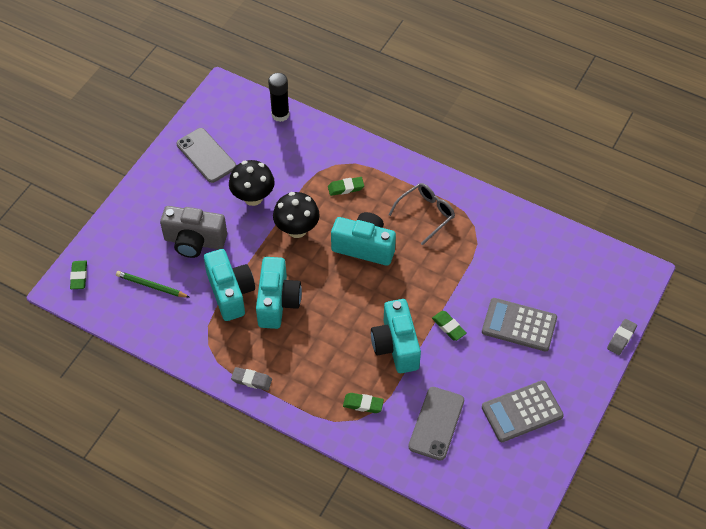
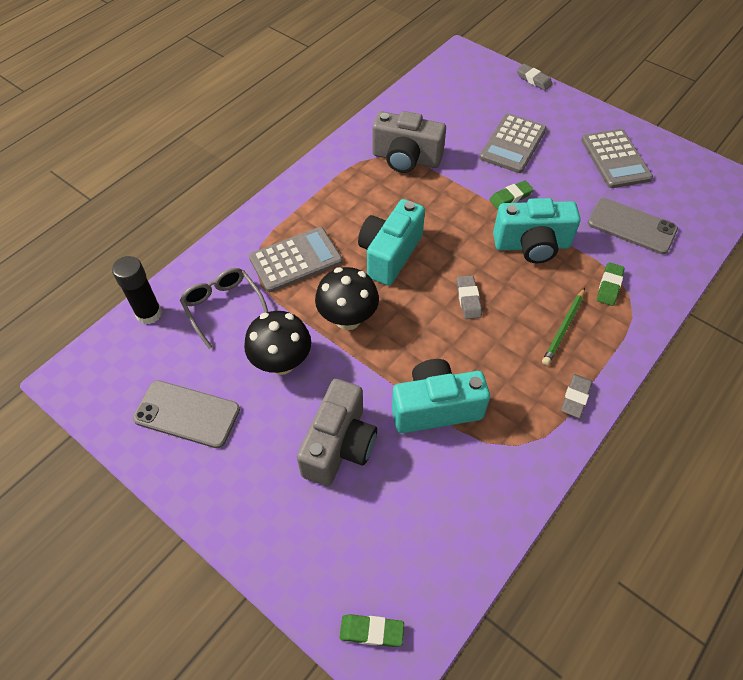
camera: 80 degrees left, 0 degrees up
(151, 286) = (408, 514): green pencil -> green pencil (563, 328)
(206, 155) = (187, 414): grey phone -> grey phone turned 45 degrees clockwise
(277, 302) = (458, 354): turquoise camera -> none
(330, 304) = (468, 299): none -> grey eraser
(346, 188) = (295, 260): green eraser -> grey calculator
(426, 214) = (355, 192): grey glasses -> grey glasses (223, 307)
(476, 244) = (406, 159): none -> grey camera

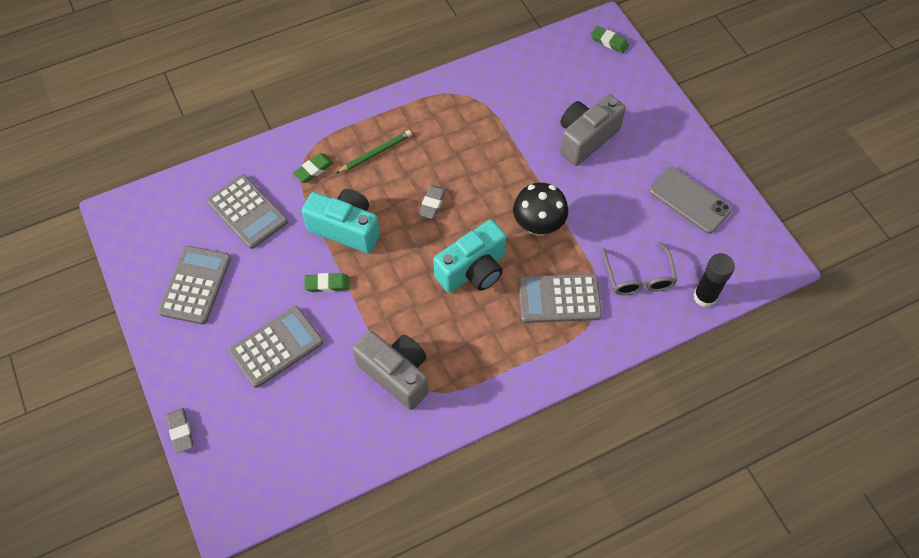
camera: 155 degrees left, 5 degrees up
(282, 362) = (605, 211): black mushroom -> none
(435, 408) = (506, 136): turquoise camera -> none
(575, 397) = (405, 106): grey eraser -> none
(631, 226) = (247, 212): grey phone -> grey calculator

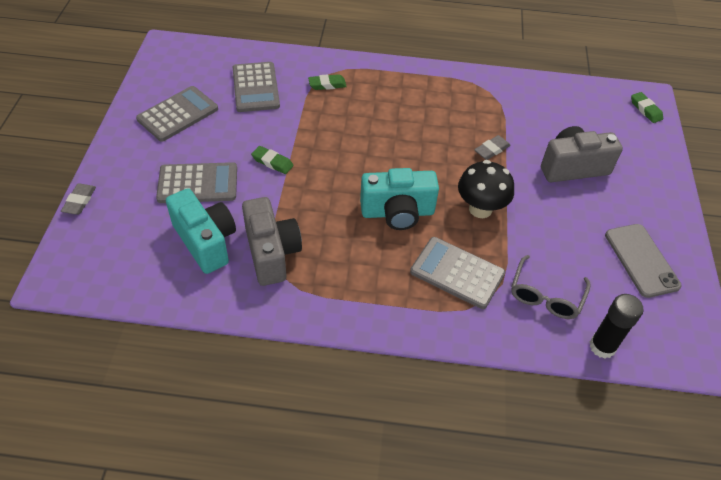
camera: 30 degrees right, 10 degrees down
(346, 229) = (318, 133): turquoise camera -> turquoise camera (206, 242)
(375, 153) = (384, 96): green pencil -> none
(432, 204) = (401, 150): grey eraser -> grey eraser (491, 150)

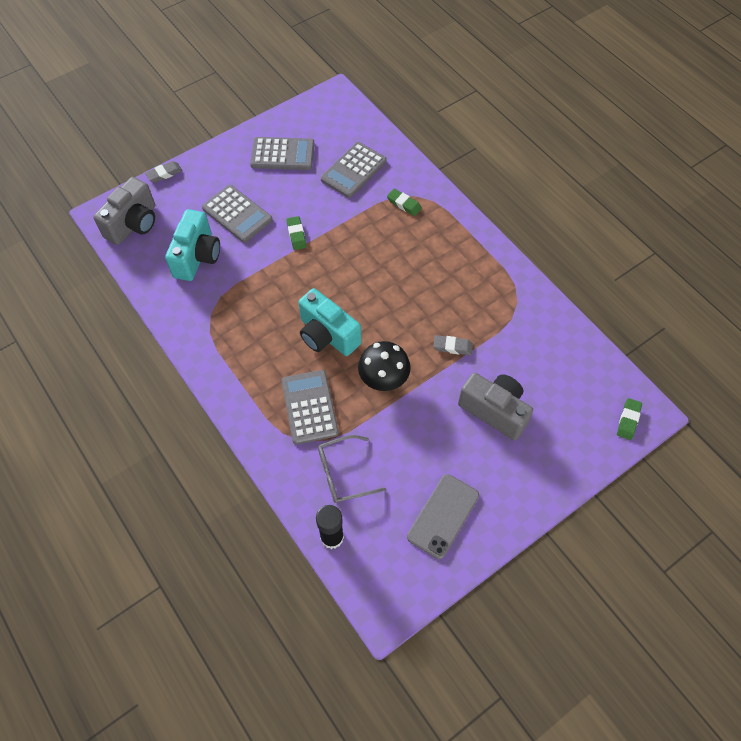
camera: 50 degrees right, 10 degrees up
(271, 253) = (222, 295): grey camera -> grey camera (133, 224)

